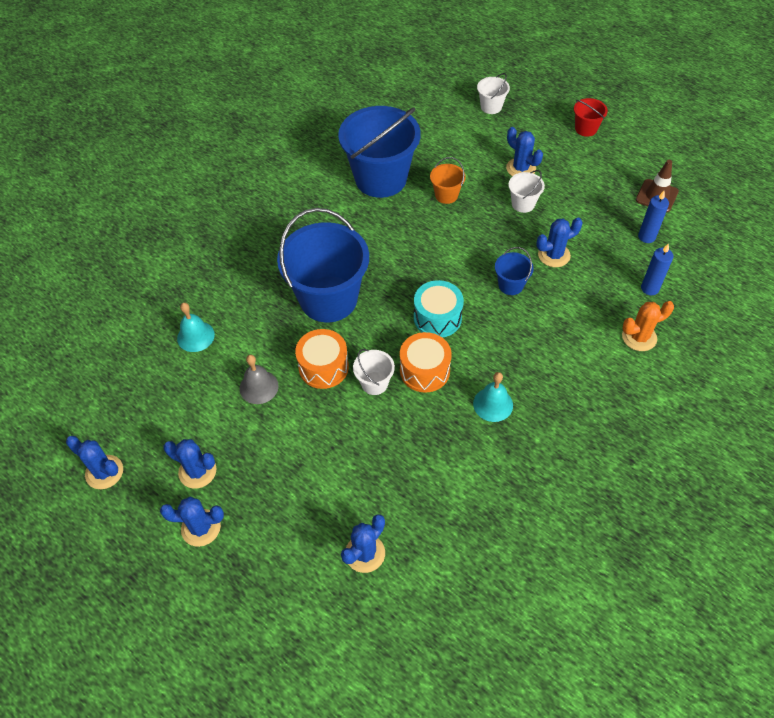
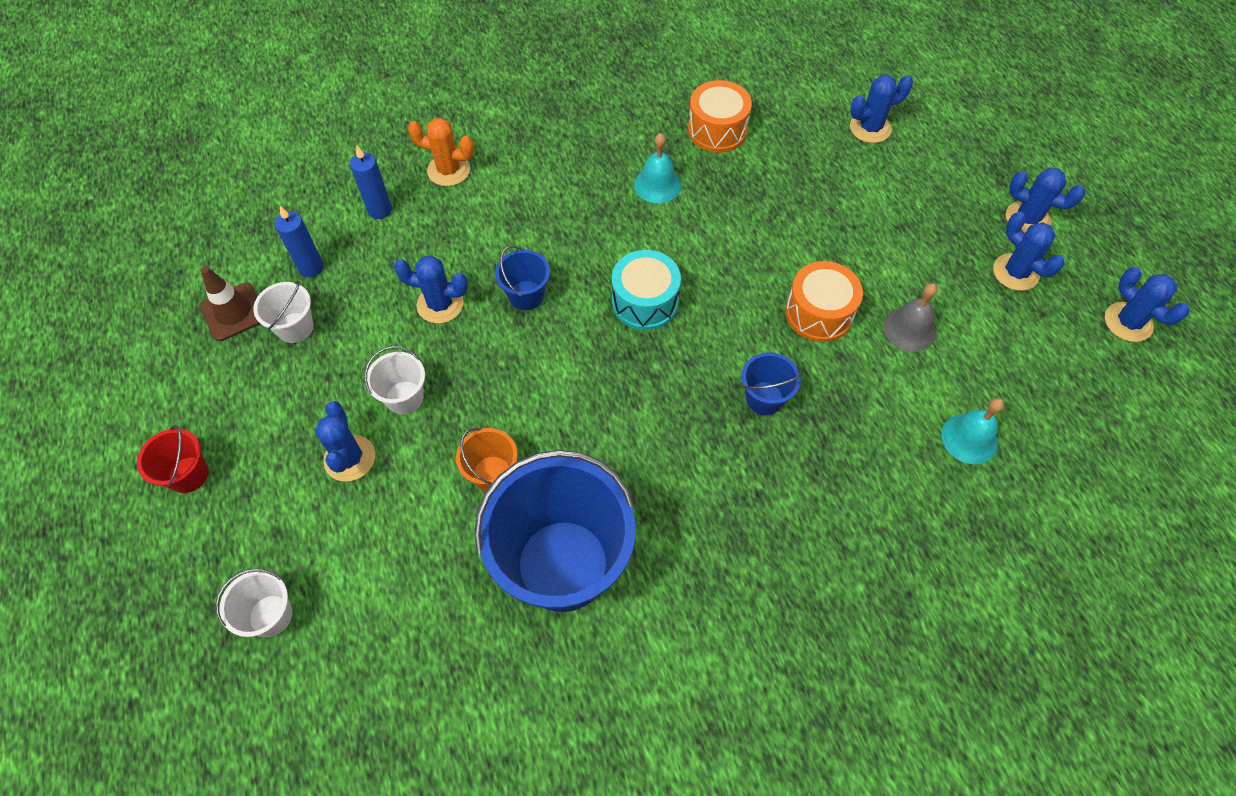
camera: 150 degrees left, 5 degrees up
(328, 299) = (764, 398): blue bucket -> blue bucket, size x0.44
(374, 383) = (769, 266): white bucket -> white bucket (295, 327)
(424, 370) = (704, 251): orange drum -> orange drum (717, 130)

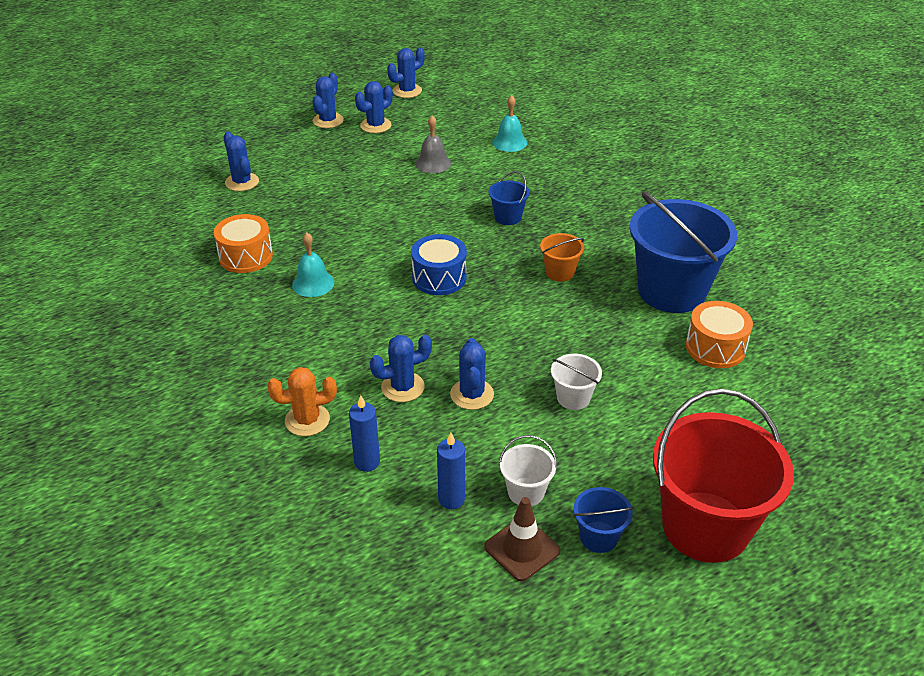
camera: 100 degrees left, 20 degrees down
(188, 474) = (705, 526): red bucket -> red bucket, size x2.28
(270, 615) = (790, 433): white bucket -> none
(350, 458) = (642, 419): blue cactus -> blue cactus (402, 387)
(448, 170) = (307, 420): orange cactus -> orange cactus turned 75 degrees clockwise
(492, 474) = (620, 335): orange bucket -> orange bucket (560, 272)
(526, 295) = (449, 343): blue bucket -> blue bucket (598, 537)
(645, 302) = (439, 278): turquoise drum -> blue drum
(819, 313) = (429, 198): orange drum -> orange drum (715, 347)

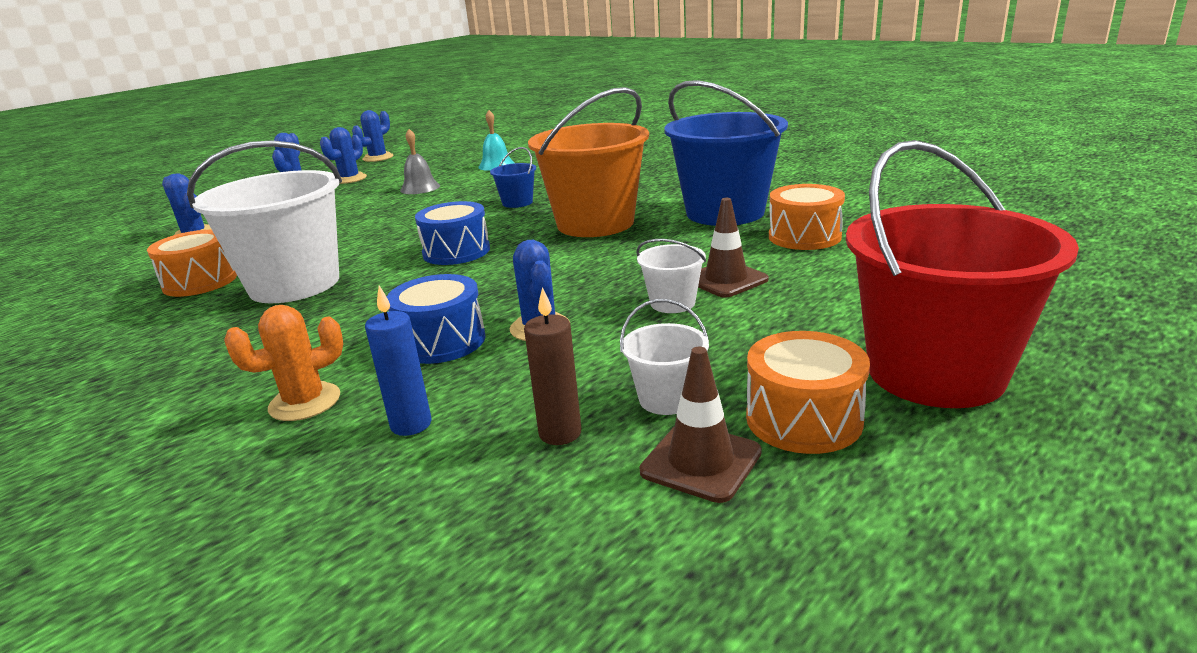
camera: 15 degrees left, 15 degrees down
(313, 283) = (294, 284): turquoise bell -> white bucket
(402, 387) = (441, 341): blue cactus -> blue drum
(451, 499) = (560, 433): blue candle -> brown candle
(560, 272) = (595, 223): orange bucket -> orange bucket, size x2.28
(598, 537) = (803, 419): blue bucket -> orange drum
(624, 383) = (726, 280): none -> brown traffic cone

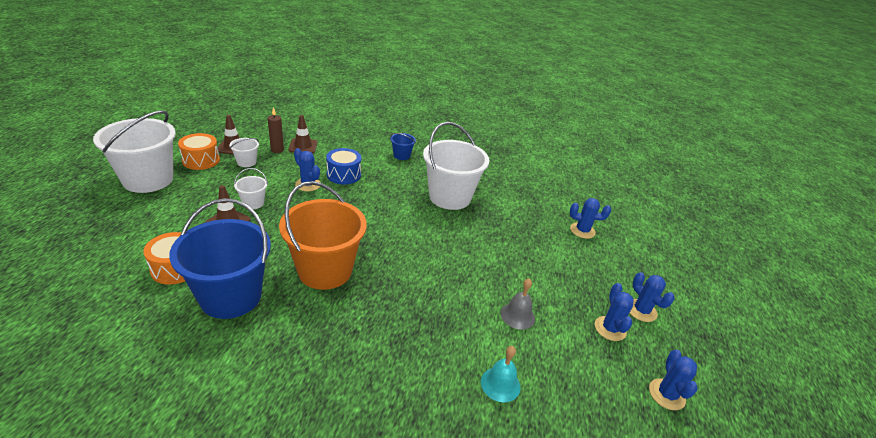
camera: 145 degrees right, 10 degrees up
(200, 282) = (500, 194): orange drum -> none
(305, 402) = (367, 150): orange cactus -> none
(411, 424) = (325, 148): blue candle -> none
(456, 252) = (393, 230): blue drum -> none
(471, 439) = (303, 146): none -> brown traffic cone
(517, 203) = (405, 296): blue bucket -> blue bucket (401, 155)
(935, 373) = (148, 180): red bucket -> white bucket

